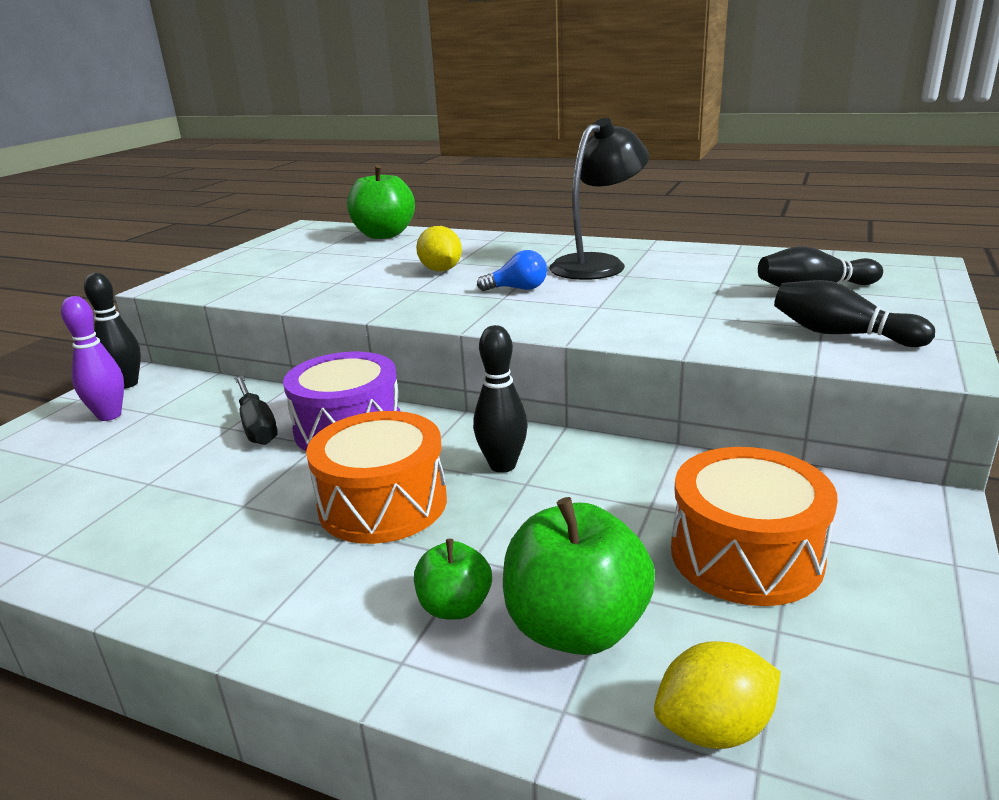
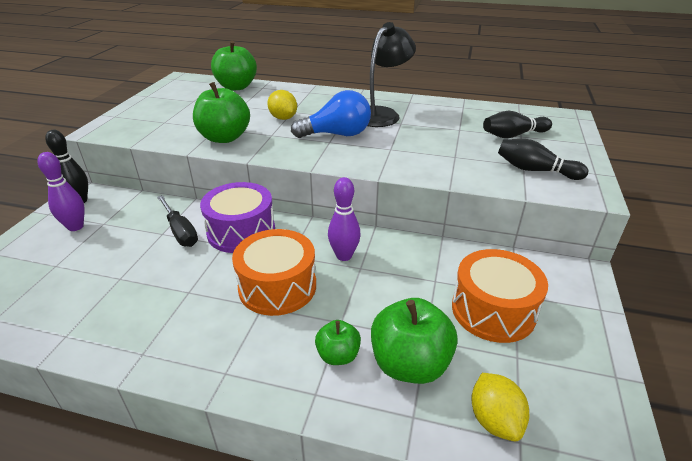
camera: 10 degrees left, 10 degrees up
(344, 293) = (224, 138): none -> green apple
(502, 465) = (344, 256): black bowling pin -> purple bowling pin
(518, 289) = (337, 134): blue light bulb -> blue light bulb, size x1.79
(714, 728) = (494, 420): yellow lemon -> yellow lemon turned 75 degrees counterclockwise

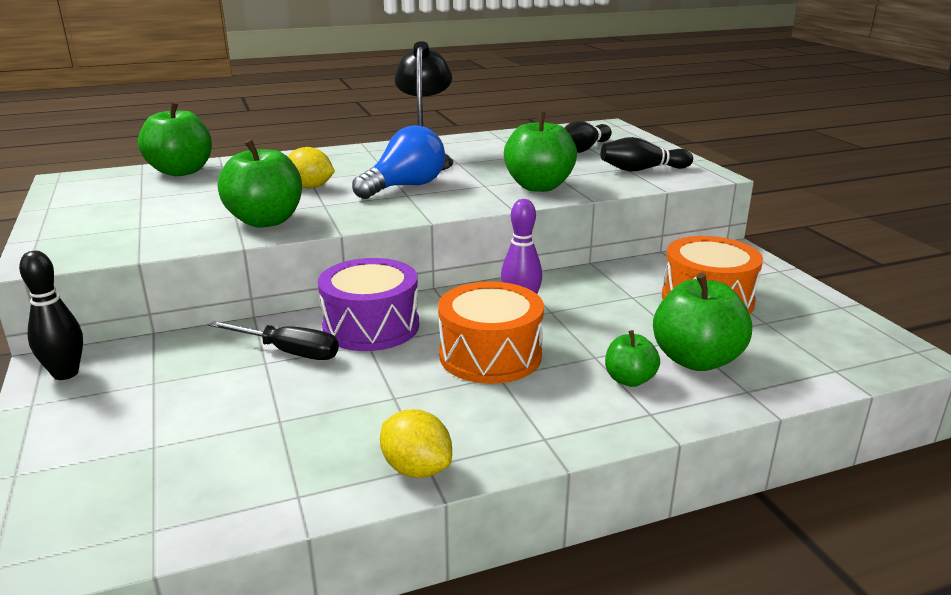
camera: 35 degrees left, 10 degrees down
(75, 227) = (112, 400): purple bowling pin -> none
(427, 162) = (538, 186): none -> green apple
(494, 420) = (803, 366): yellow lemon -> yellow lemon (416, 469)

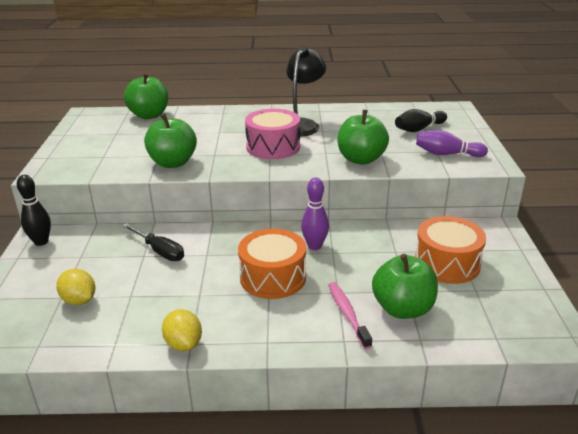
camera: 20 degrees right, 5 degrees up
(310, 187) = (215, 139): yellow lemon -> yellow lemon (79, 300)
(371, 326) = (215, 242): purple drum -> none
(405, 187) = (273, 147): blue light bulb -> pink drum
(629, 380) = (347, 314): green apple -> pink toothbrush
(642, 170) = (447, 154): black bowling pin -> purple bowling pin

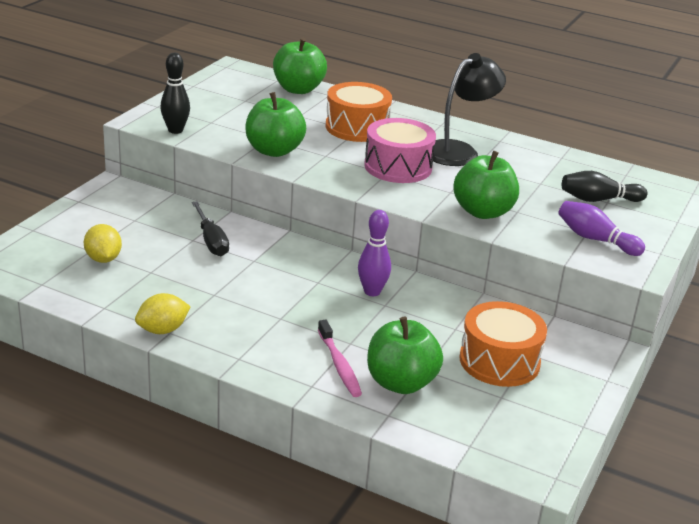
camera: 25 degrees right, 0 degrees up
(41, 242) = (110, 193): black bowling pin -> black bowling pin (175, 130)
(183, 344) = (162, 330): yellow lemon -> yellow lemon turned 60 degrees clockwise
(273, 277) = (298, 305): orange drum -> orange drum (357, 127)
(347, 314) = (339, 365): pink toothbrush -> pink toothbrush turned 150 degrees clockwise

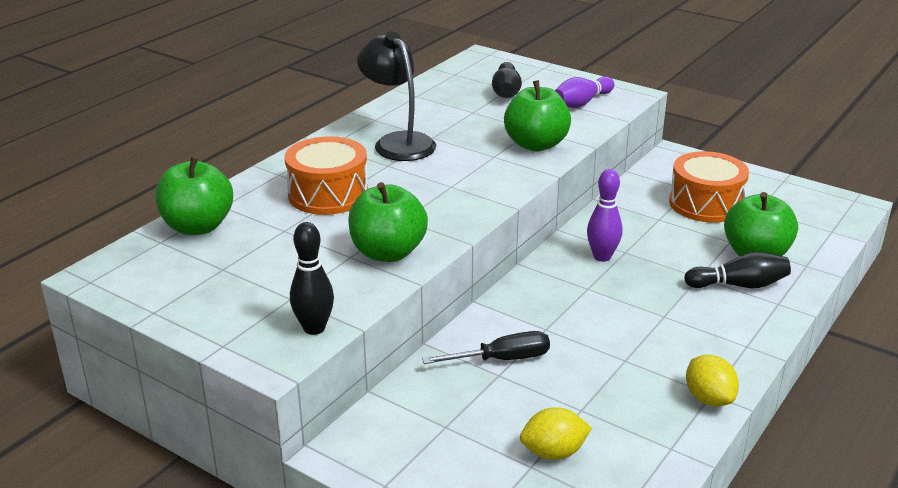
camera: 80 degrees left, 0 degrees up
(339, 365) = (739, 285): pink toothbrush -> black bowling pin
(398, 167) = (435, 178): pink drum -> none

